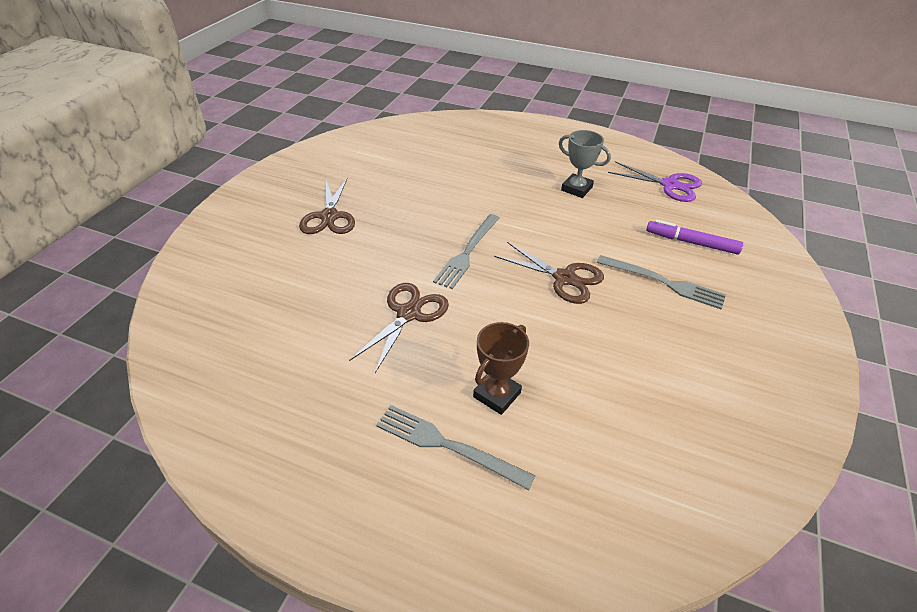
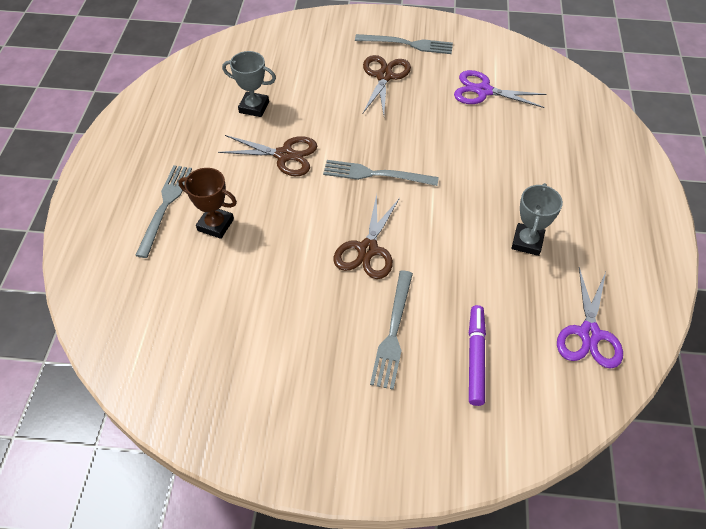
camera: 75 degrees right, 10 degrees up
(291, 192) = (407, 44): none -> grey fork
(311, 326) = (254, 107): none -> grey trophy
(329, 217) = (384, 76): brown scissors -> brown scissors turned 120 degrees clockwise
(390, 166) = (483, 91): none -> purple scissors

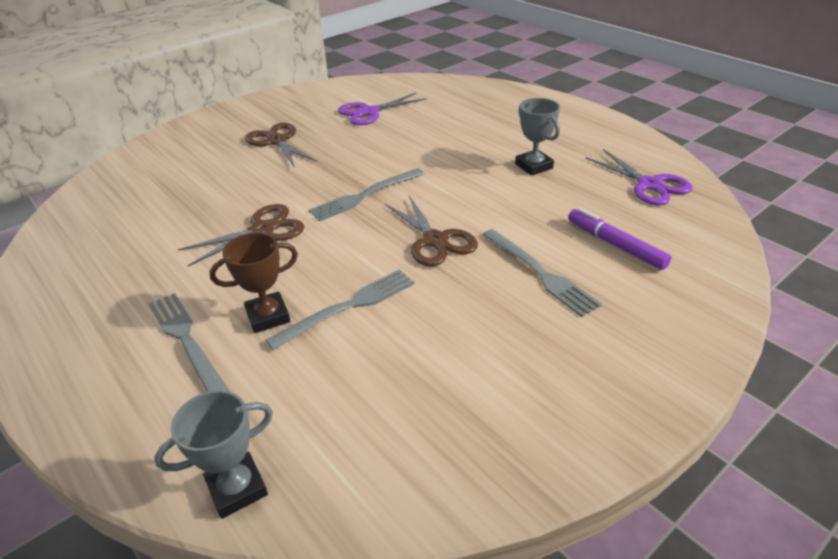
camera: 45 degrees left, 15 degrees down
(254, 107) = (179, 218): grey trophy -> grey trophy (237, 488)
(407, 44) = (267, 116): grey fork -> grey fork (348, 307)

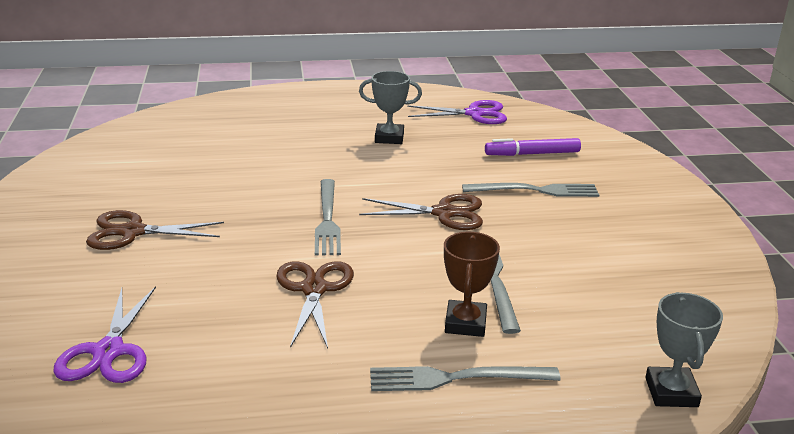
camera: 60 degrees left, 10 degrees down
(369, 112) = (162, 166): purple scissors -> purple scissors (108, 352)

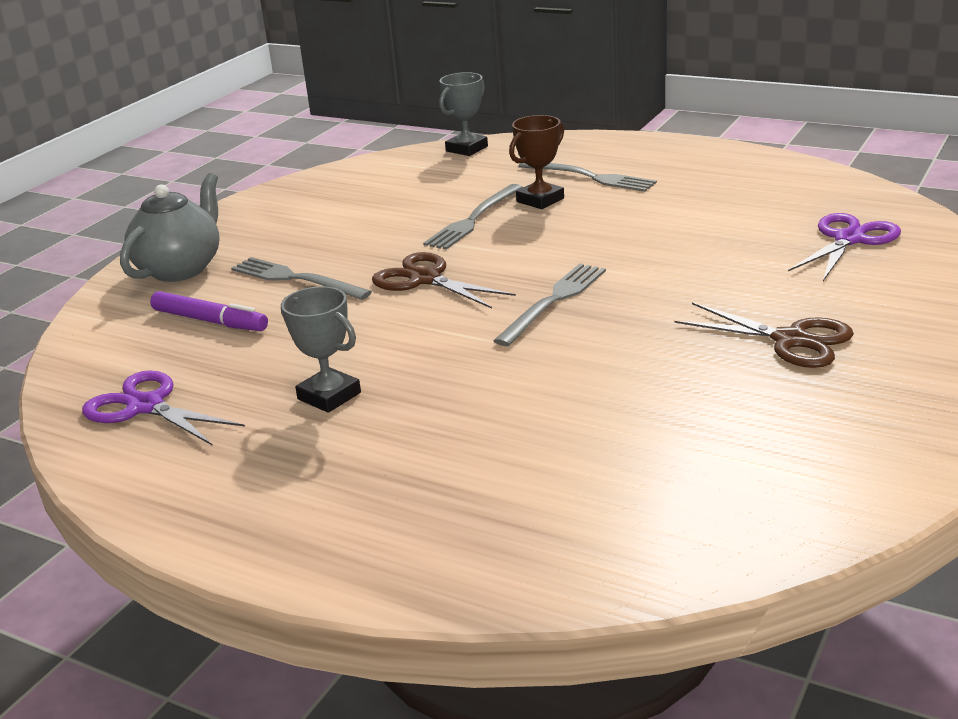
camera: 140 degrees left, 0 degrees up
(314, 289) = (635, 245): brown scissors -> none
(629, 178) = (181, 269): none -> grey teapot

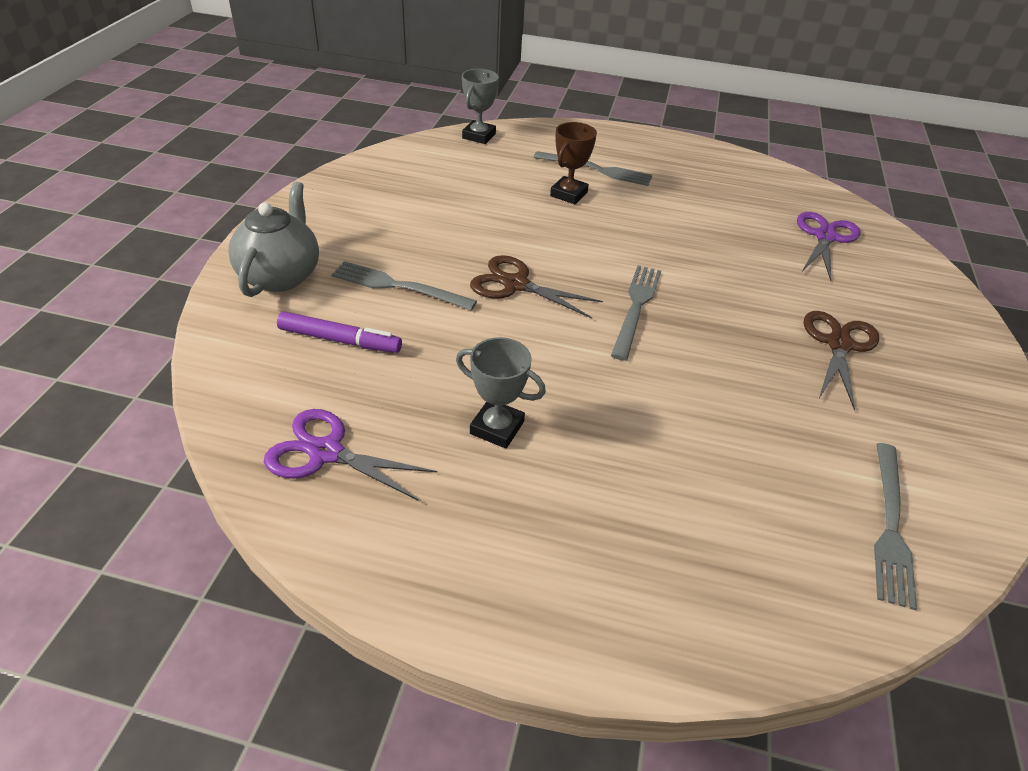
camera: 20 degrees left, 15 degrees up
(474, 219) = (523, 215): grey fork -> grey fork (890, 525)
(791, 340) = (839, 344): brown scissors -> brown scissors turned 90 degrees counterclockwise

